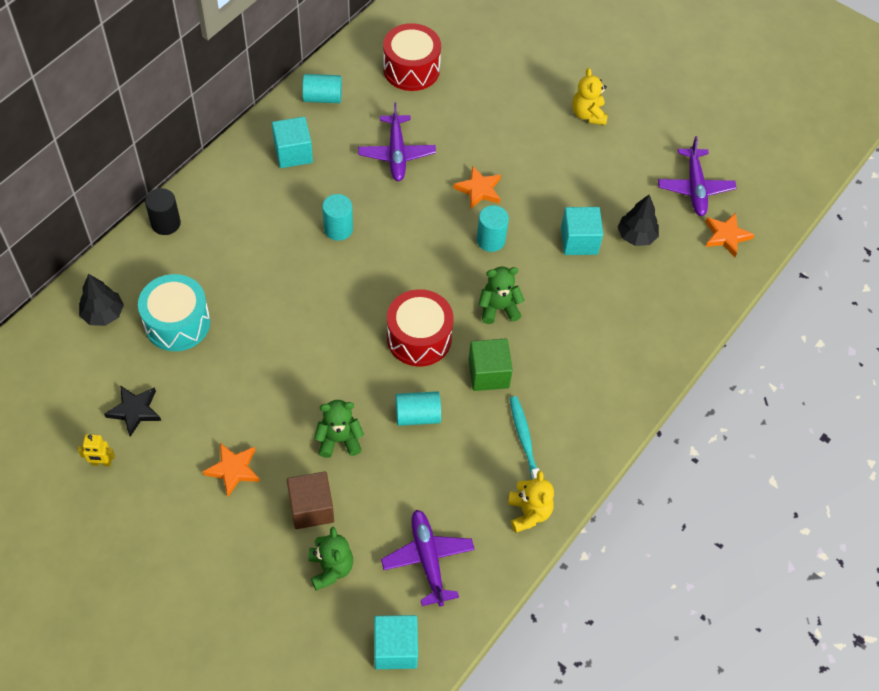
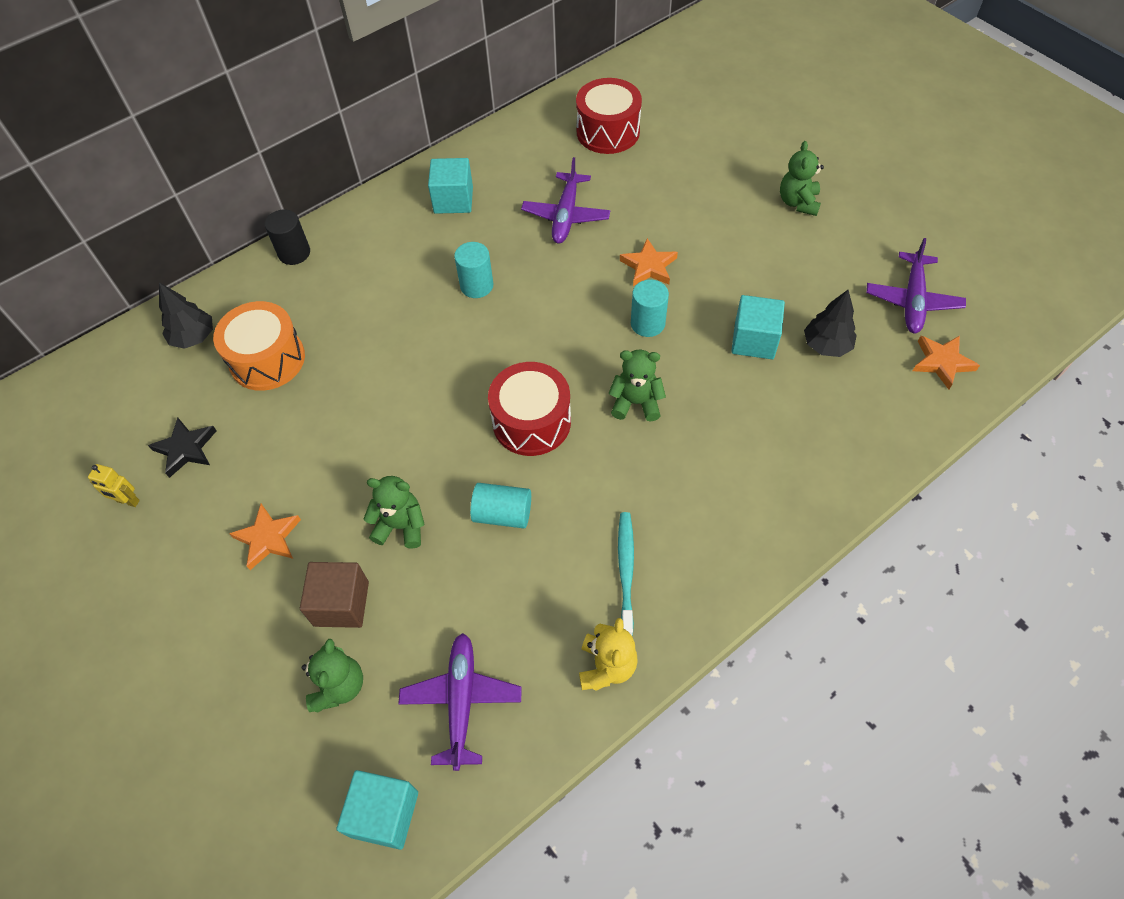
camera: 20 degrees right, 0 degrees up
(177, 323) = (267, 359): turquoise drum -> orange drum
(322, 97) = (503, 148): turquoise cylinder -> none
(488, 374) = (603, 479): green cube -> none
(588, 114) = (798, 202): yellow teddy bear -> green teddy bear

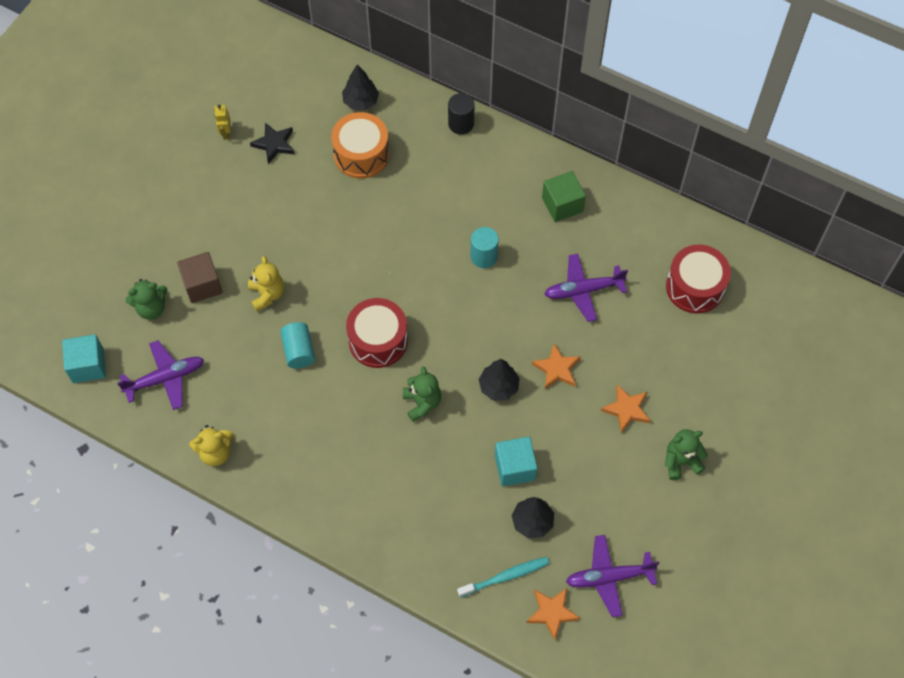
camera: 65 degrees right, 5 degrees up
(268, 538) = (230, 223): orange star -> orange star (626, 409)
(401, 526) = (267, 294): green teddy bear -> yellow teddy bear
(453, 200) = (562, 205): turquoise cube -> green cube
(626, 571) = (285, 441): turquoise toothbrush -> turquoise toothbrush (505, 577)
(647, 323) = (498, 387): turquoise cylinder -> black tree

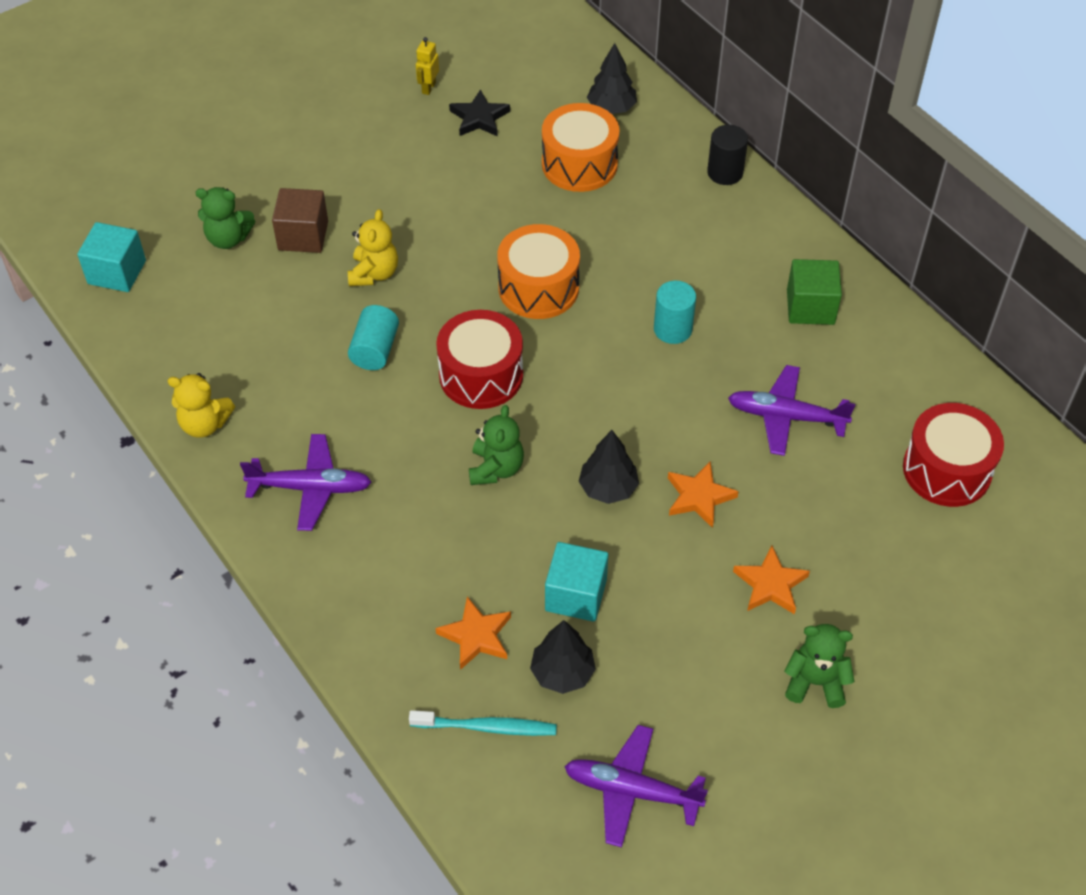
camera: 25 degrees right, 10 degrees down
(165, 378) = (196, 319): purple plane -> purple plane (310, 488)
(382, 261) = (538, 288): none -> orange drum
(552, 613) = (525, 802): orange star -> orange star (476, 636)

